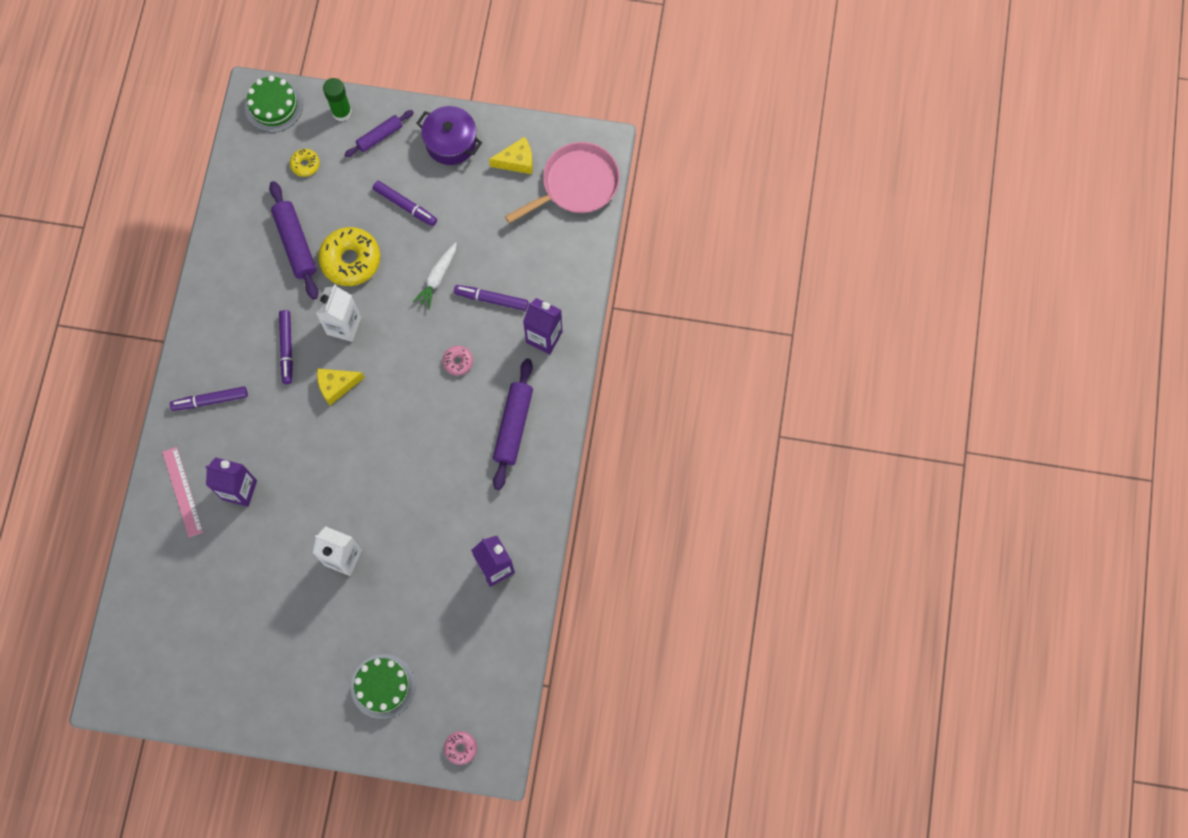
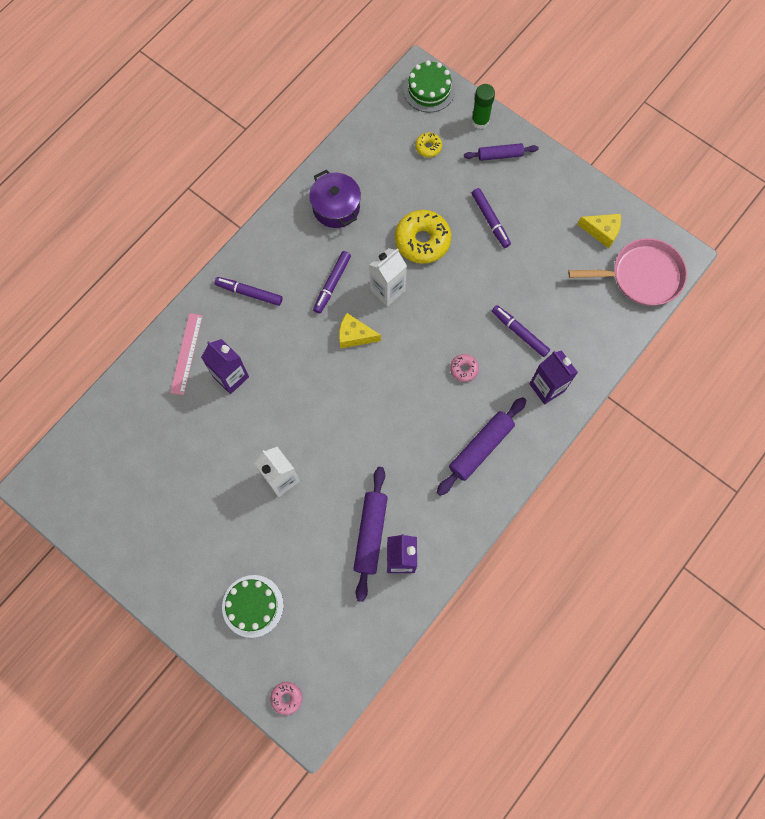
camera: 30 degrees right, 0 degrees up
(295, 244) = (386, 205): purple rolling pin -> purple rolling pin (370, 534)
(437, 278) = (484, 292): white carrot -> none
(451, 142) = (555, 189): purple pot -> purple pot (336, 207)

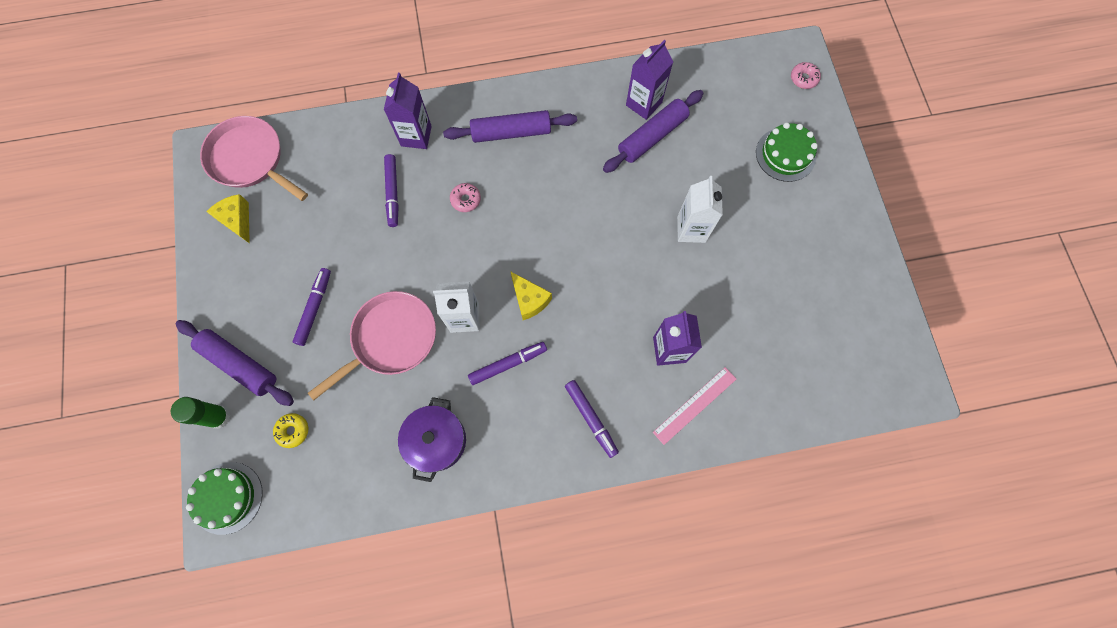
camera: 140 degrees left, 0 degrees up
(422, 241) = (391, 339): yellow donut -> pink pan
(500, 155) = (239, 364): purple rolling pin -> purple rolling pin, size x1.59

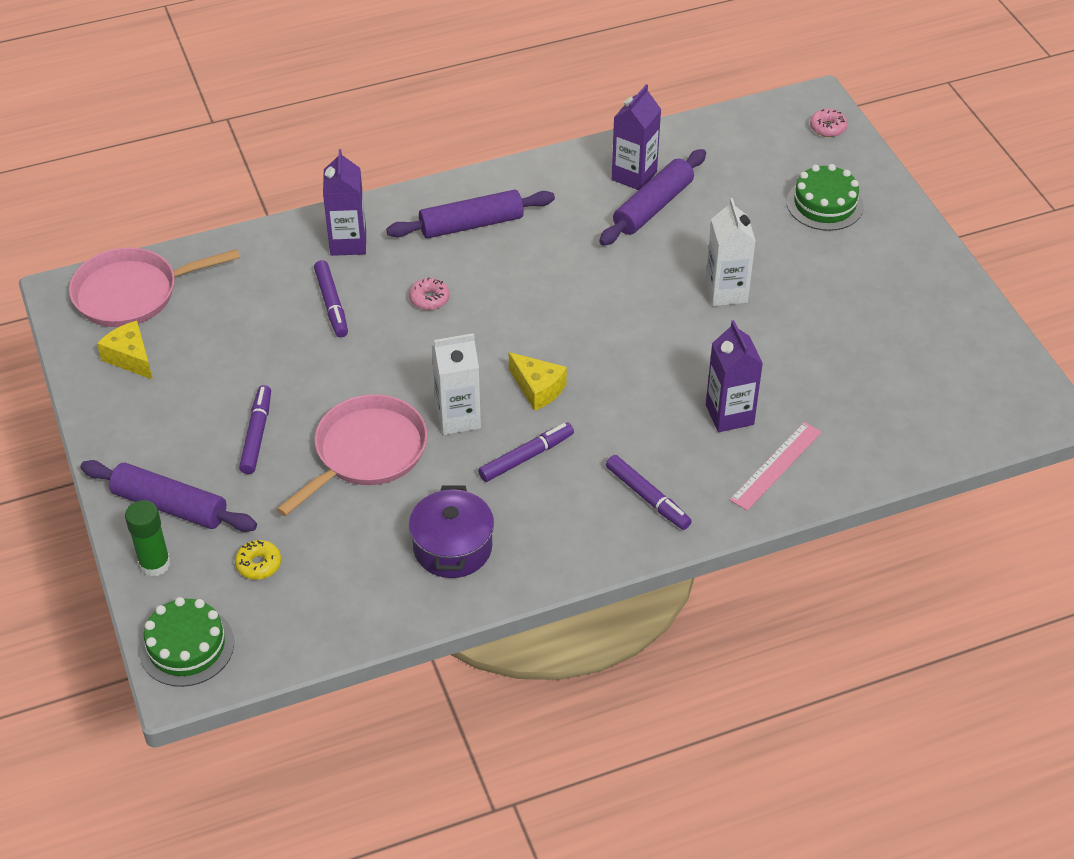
camera: 10 degrees left, 25 degrees down
(249, 159) = (132, 293): pink pan -> pink pan turned 45 degrees counterclockwise

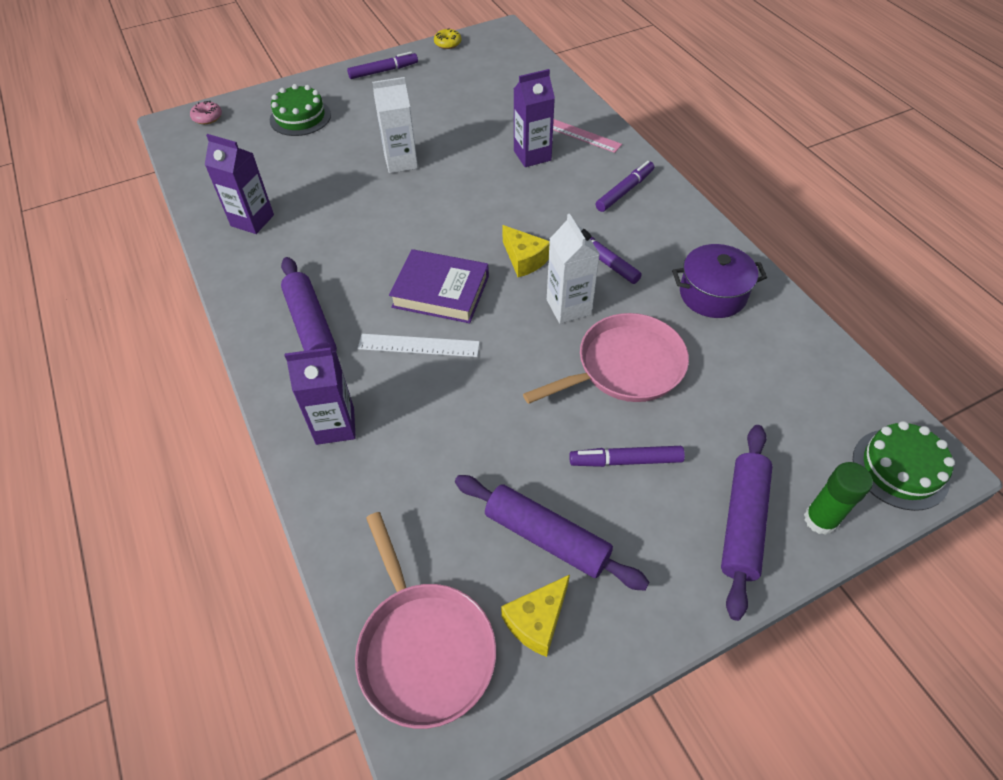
camera: 95 degrees left, 5 degrees up
(259, 564) = (784, 428): yellow donut -> yellow donut (447, 43)
(331, 304) = (430, 426): purple marker -> purple marker (383, 71)
(366, 452) = (625, 366): pink pan -> pink pan turned 120 degrees clockwise
(429, 299) = (418, 345): pink donut -> white ruler
(500, 318) = (441, 291): none -> purple book
(538, 389) = (524, 259): yellow cheese -> yellow cheese turned 105 degrees clockwise
(653, 207) = (295, 206): purple rolling pin -> purple rolling pin (546, 537)

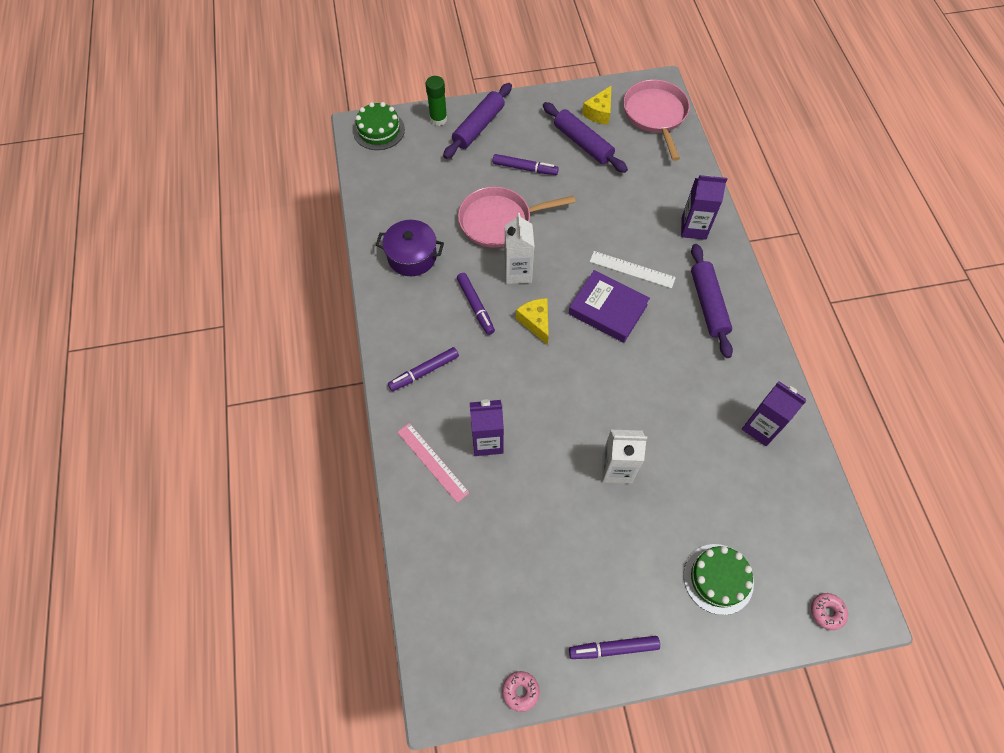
camera: 165 degrees left, 10 degrees up
(447, 43) = (520, 691): yellow donut -> pink donut
(537, 621) = (599, 112): yellow cheese -> yellow cheese turned 150 degrees clockwise

